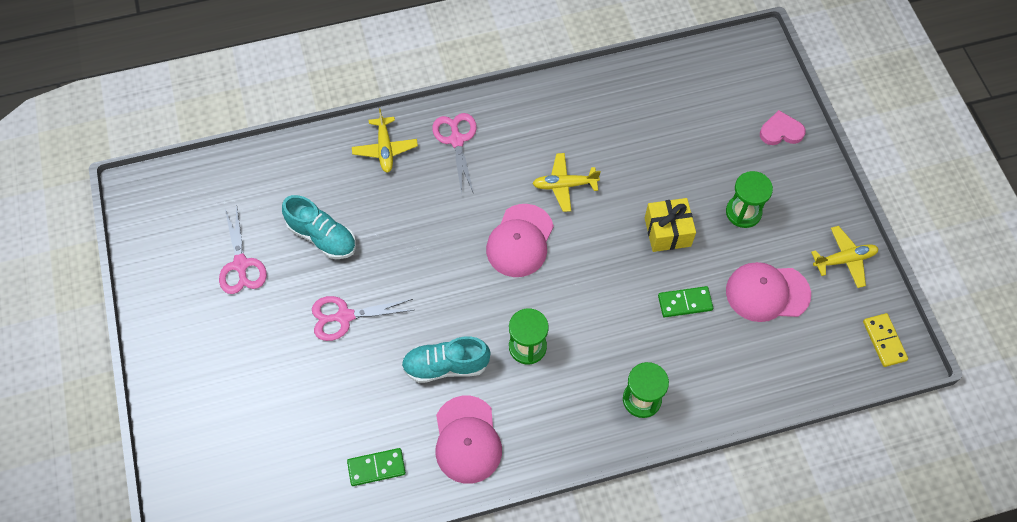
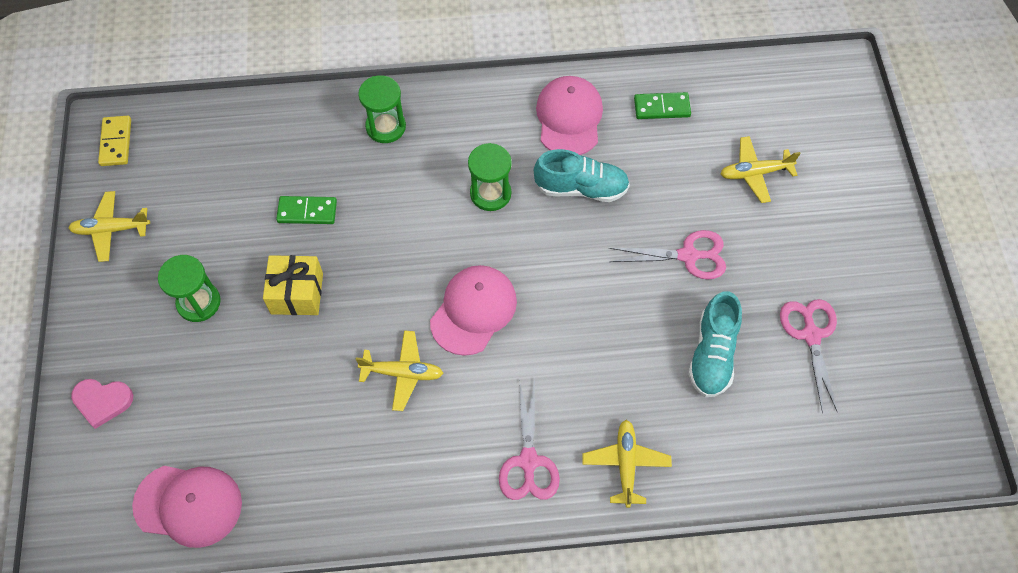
camera: 170 degrees left, 0 degrees up
(284, 408) = (755, 173): none -> yellow plane
(322, 237) = (712, 354): turquoise shoe -> turquoise shoe turned 120 degrees counterclockwise
(767, 293) = (213, 208): pink cap -> pink cap (188, 504)

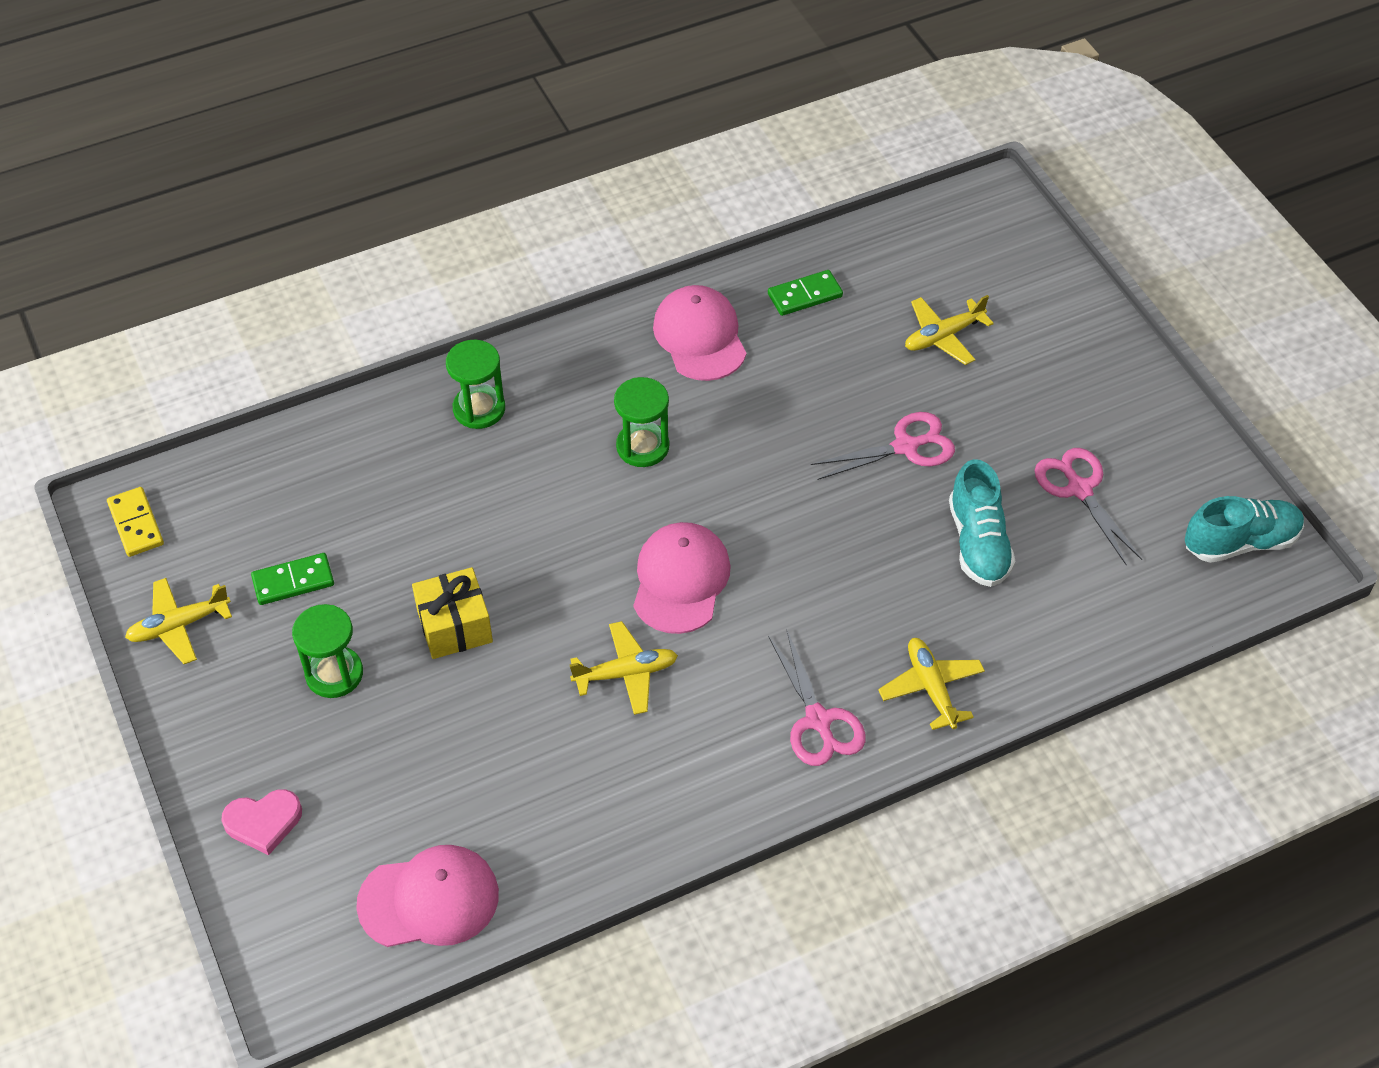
camera: 20 degrees left, 10 degrees down
(307, 211) = (424, 532): green domino -> green domino (293, 581)
(581, 188) = (748, 410): turquoise shoe -> turquoise shoe (1240, 542)

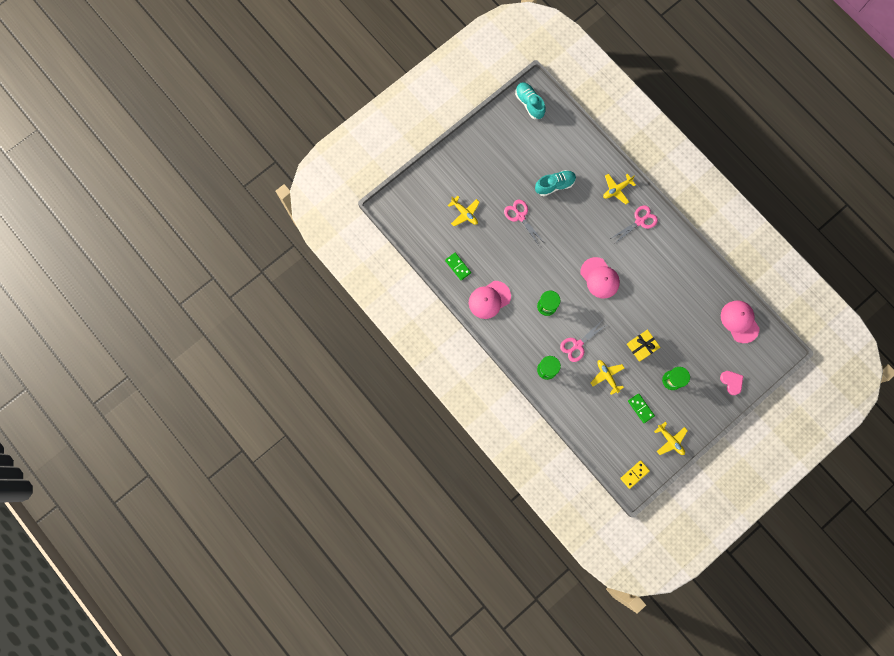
camera: 105 degrees left, 25 degrees up
(626, 673) = (641, 285): yellow plane -> yellow plane (607, 376)
(680, 580) = (599, 278): pink cap -> pink cap turned 120 degrees counterclockwise
(1079, 489) = (522, 156): pink scissors -> pink scissors (577, 345)

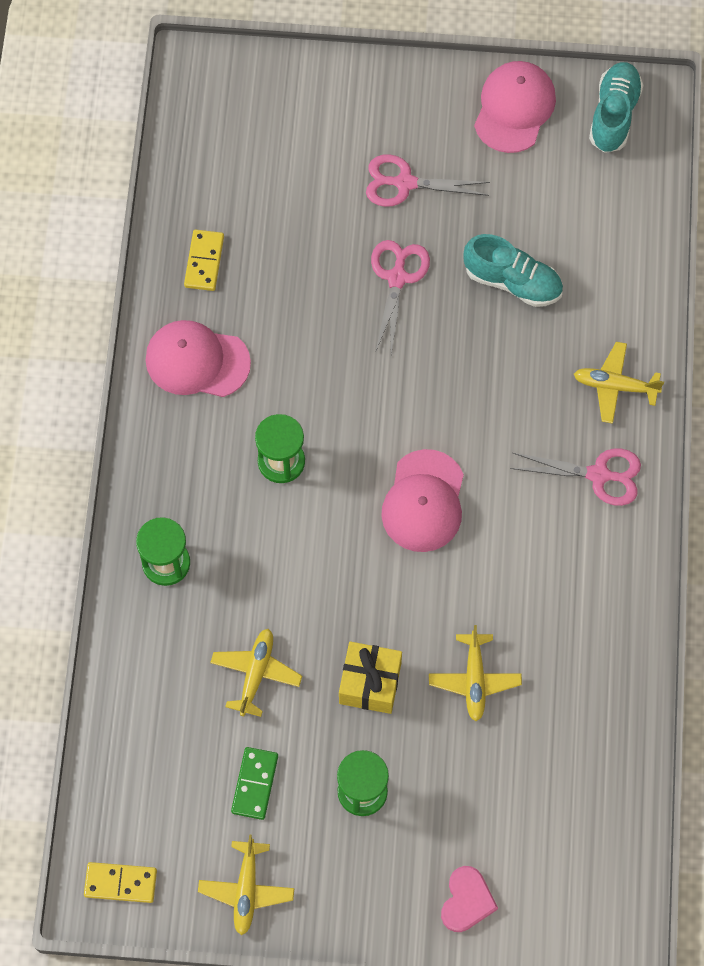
camera: 45 degrees right, 10 degrees down
(458, 266) = (204, 262): green domino -> yellow domino
(464, 213) = (309, 189): yellow plane -> yellow plane (474, 680)
(577, 345) = (263, 573): pink scissors -> pink scissors (405, 183)
(739, 321) = (596, 812): pink cap -> pink cap (514, 108)

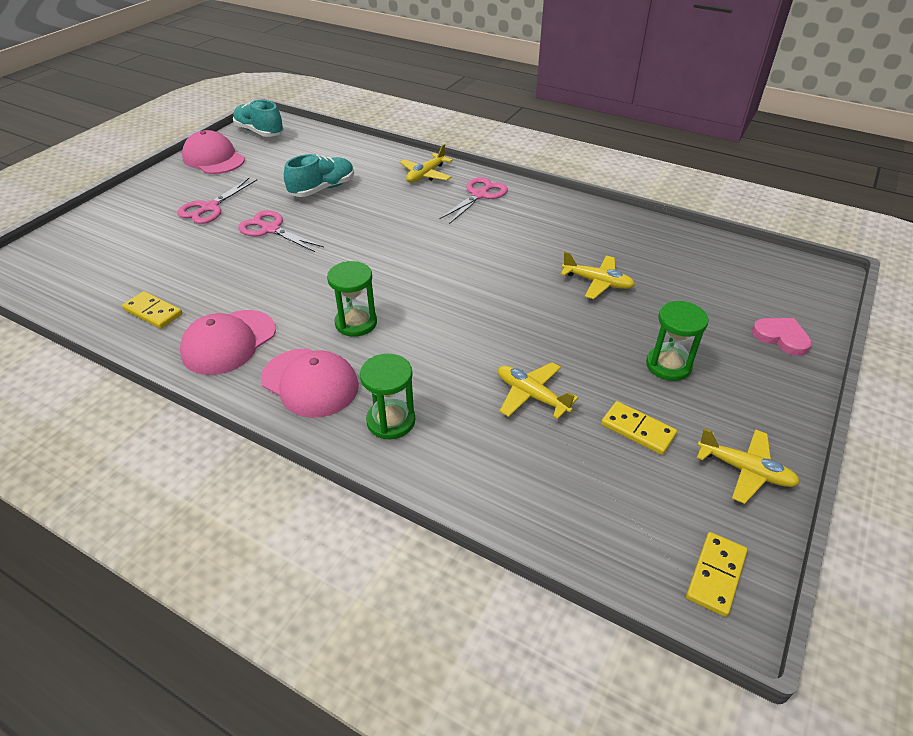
camera: 65 degrees left, 25 degrees down
(254, 784) = (637, 430): green domino -> yellow domino
(370, 683) = (574, 333): yellow gift -> none
(424, 501) = (444, 265): pink cap -> pink cap (310, 383)

